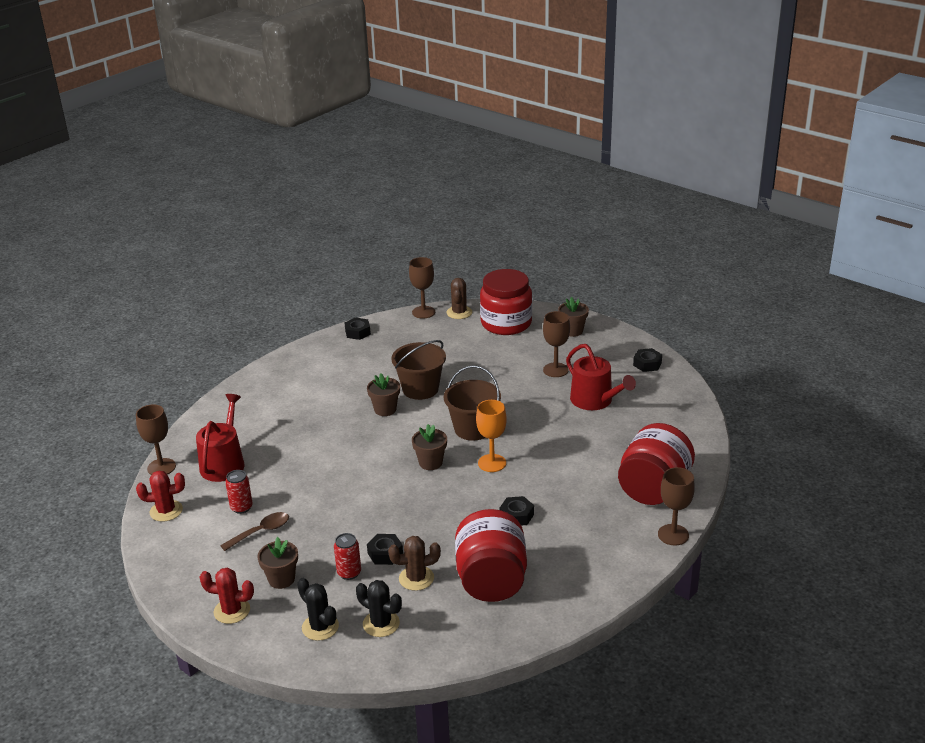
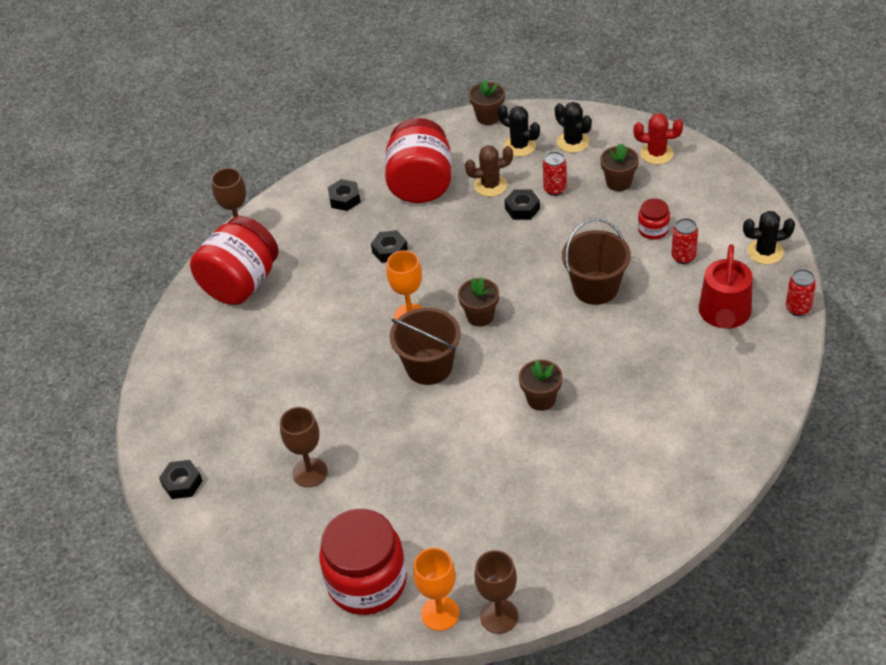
camera: 175 degrees left, 15 degrees up
(161, 467) = (798, 308): brown goblet -> red can
(166, 511) = (765, 252): red cactus -> black cactus
(261, 532) = (653, 229): brown spoon -> red jar
(357, 332) = (601, 564): black nut -> black nut (344, 199)
(420, 389) = (497, 436): brown bucket -> brown bucket (595, 288)
(459, 312) = (440, 613): brown cactus -> orange goblet
(572, 331) = (268, 560): brown flower pot -> brown flower pot (488, 117)
(595, 401) = (270, 413): red watering can -> none

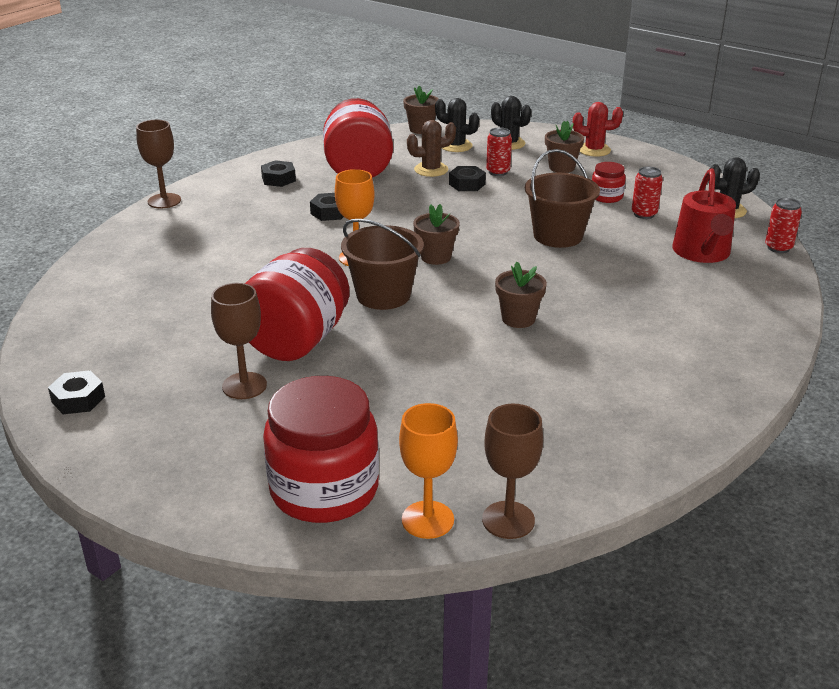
camera: 10 degrees left, 15 degrees down
(241, 283) = (163, 236): red jar -> red jar (296, 341)

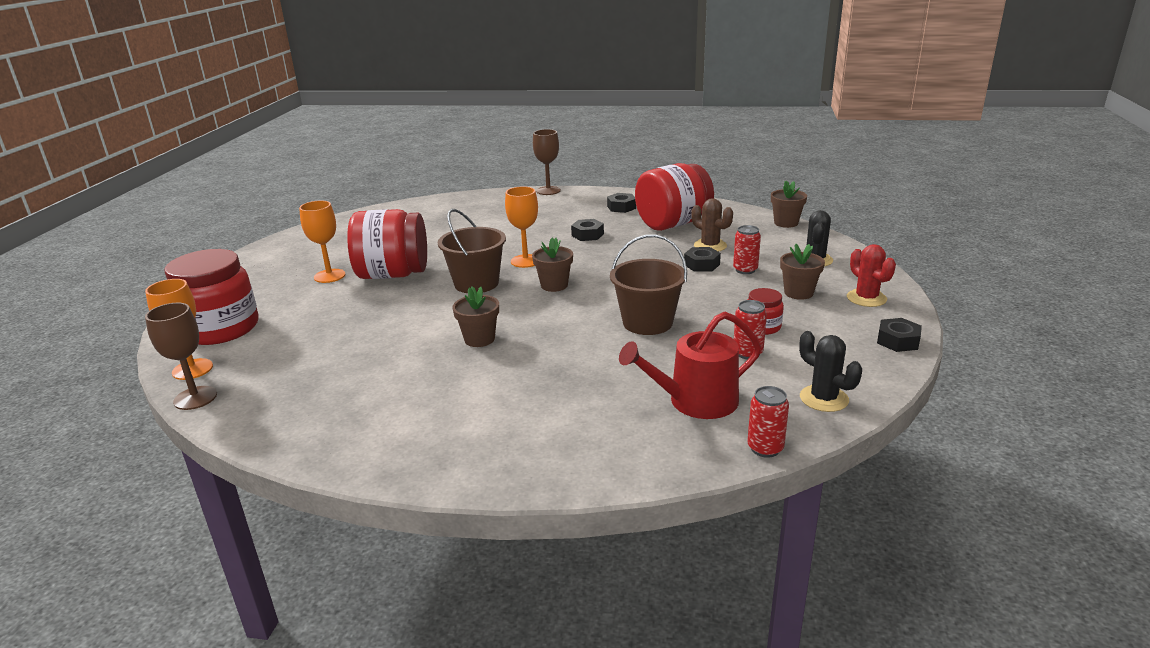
camera: 65 degrees right, 5 degrees down
(78, 399) = (296, 242): black nut -> black nut (897, 341)
(244, 386) = (329, 276): brown goblet -> orange goblet
(456, 146) = (773, 242): black cactus -> none

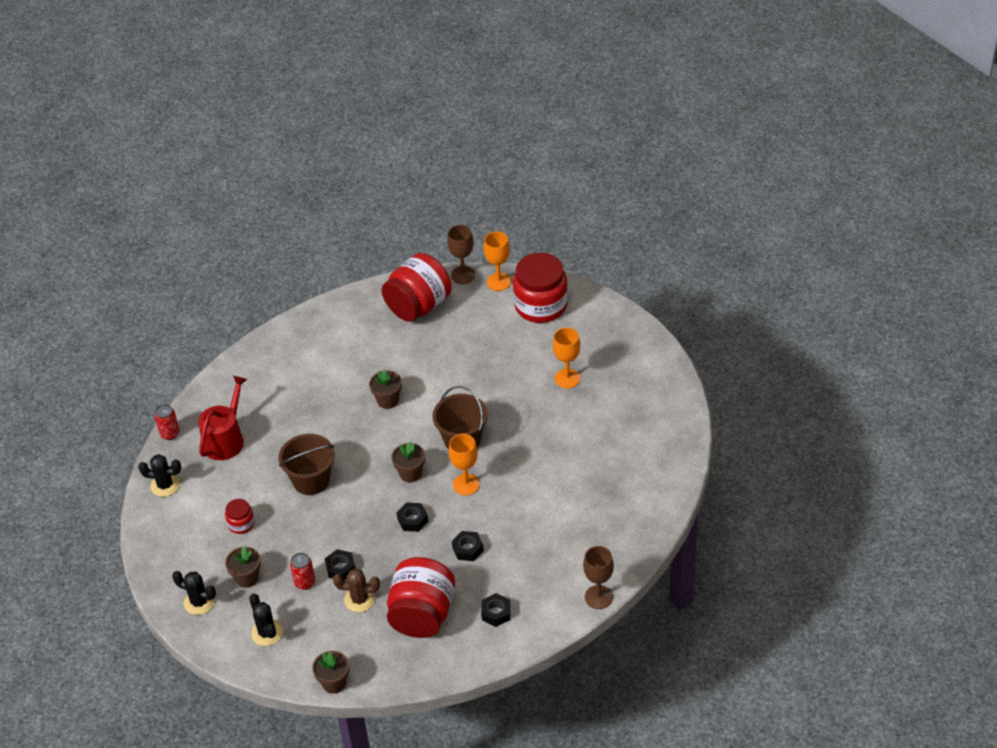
camera: 135 degrees right, 20 degrees up
(393, 275) = (529, 408): red jar -> red jar (418, 306)
(747, 353) = (230, 494): red can -> none
(866, 298) = (199, 602): red cactus -> black cactus
(897, 341) = (154, 565): black nut -> black nut (412, 520)

